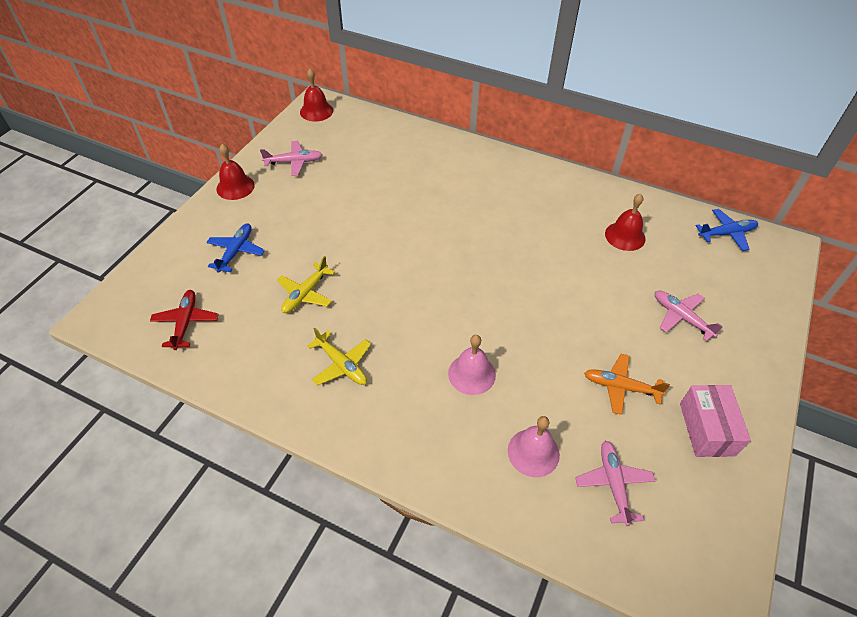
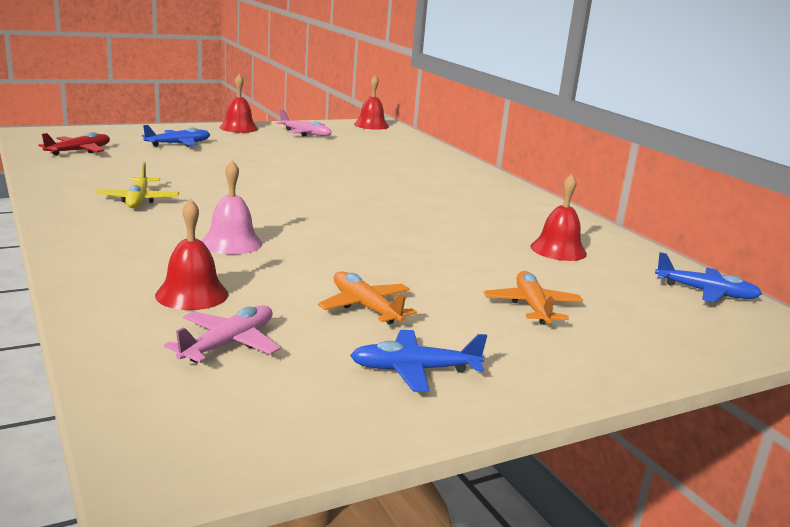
camera: 35 degrees right, 30 degrees down
(306, 293) = (186, 171): yellow plane -> none
(533, 452) = (192, 294): pink bell -> red bell
(681, 317) = (532, 307): pink plane -> orange plane
(707, 429) = (415, 370): pink box -> blue plane

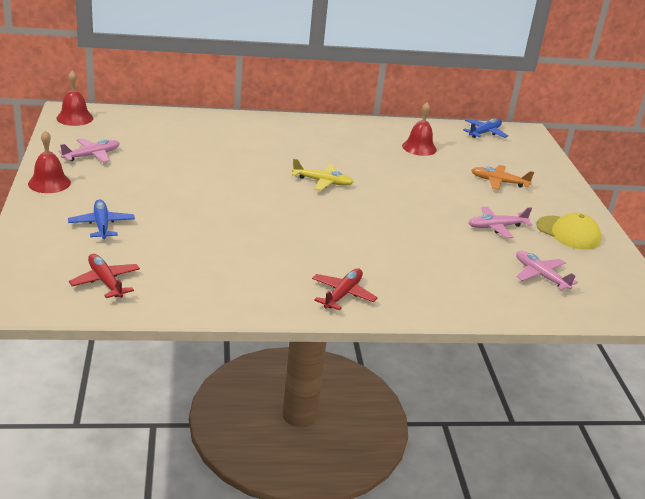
camera: 70 degrees left, 10 degrees up
(98, 226) = (342, 294): none -> red plane
(138, 200) = (281, 269): yellow plane -> yellow plane (322, 182)
(192, 294) = (475, 276): red bell -> none
(231, 243) = (388, 248): pink bell -> none
(365, 307) = (497, 227): orange plane -> pink plane
(415, 370) = (568, 233): blue plane -> yellow cap

